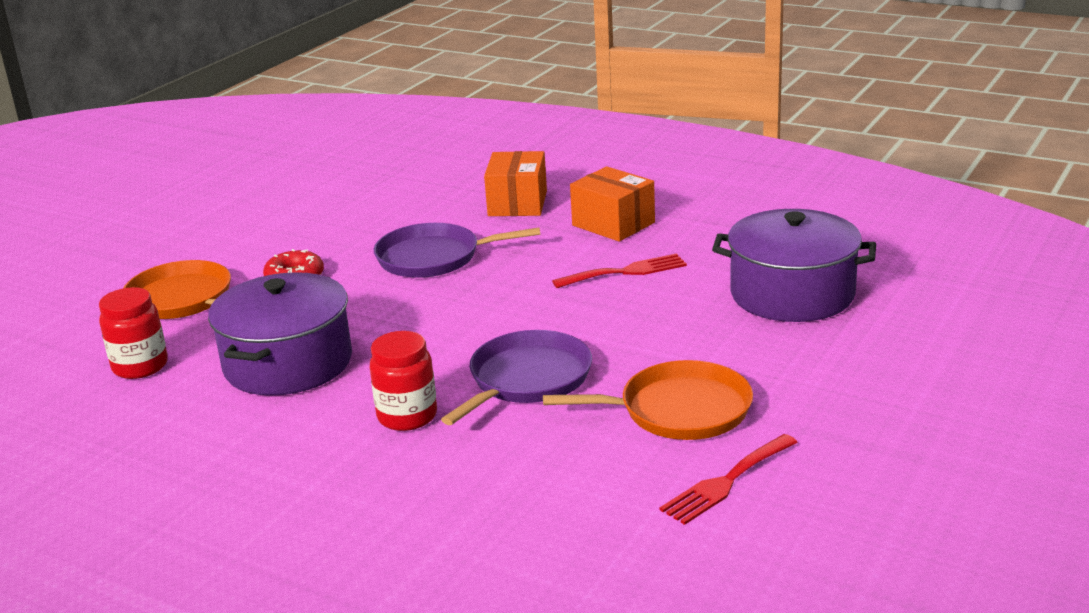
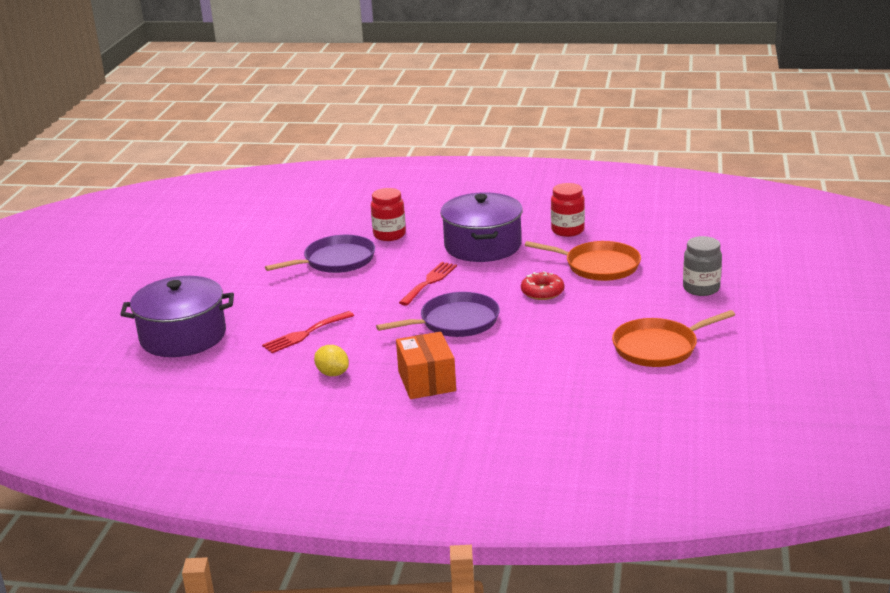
camera: 160 degrees right, 0 degrees up
(121, 251) = (701, 288): none -> grey jar
(526, 379) = (336, 260): purple pan -> purple pan turned 135 degrees counterclockwise
(613, 224) = (332, 373): orange box -> yellow lemon
(678, 410) = (245, 260): orange pan -> orange pan (659, 347)
(726, 482) = (214, 237): red fork -> red fork (429, 282)

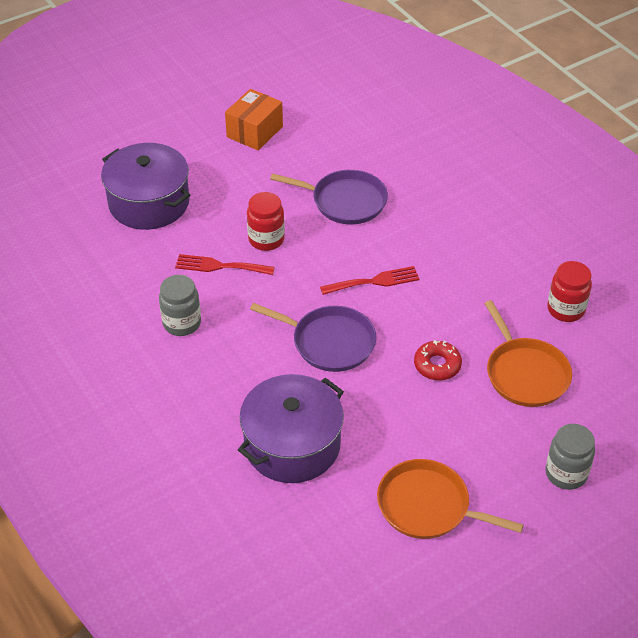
camera: 45 degrees right, 20 degrees up
(332, 373) = (182, 323): yellow lemon -> grey jar
(389, 235) = (422, 201): red jar -> red jar (266, 239)
(427, 381) = (225, 387): orange box -> orange box (255, 132)
(482, 246) = (472, 272): purple pot -> purple pot (292, 445)

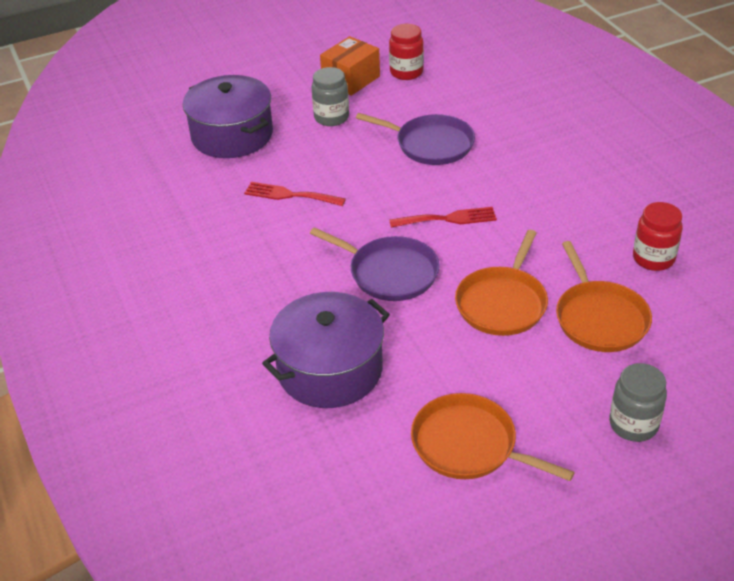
camera: 10 degrees right, 5 degrees down
(182, 323) = (239, 244): grey jar -> grey jar (331, 117)
(266, 239) = (342, 174): red jar -> red jar (406, 72)
(437, 365) = (502, 303): red donut -> orange pan

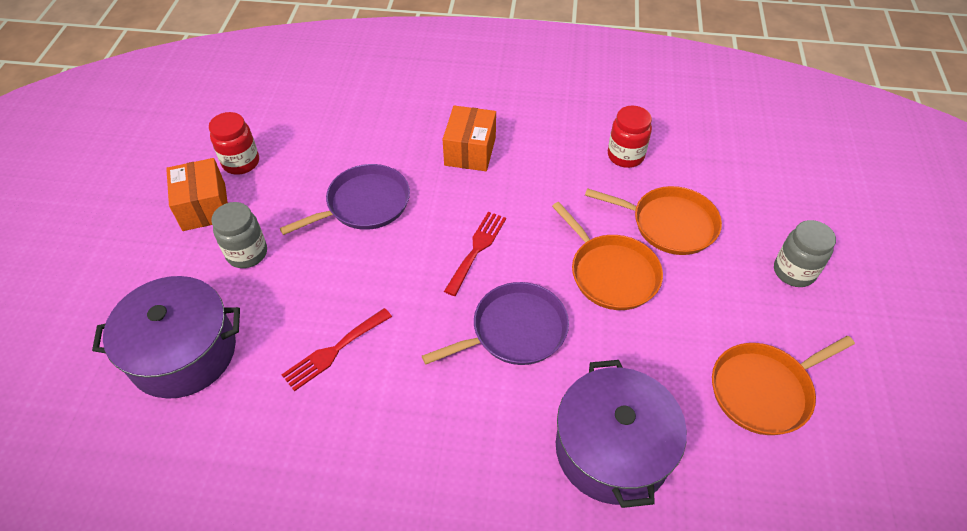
camera: 60 degrees left, 10 degrees up
(547, 169) = (470, 151): none -> orange box

